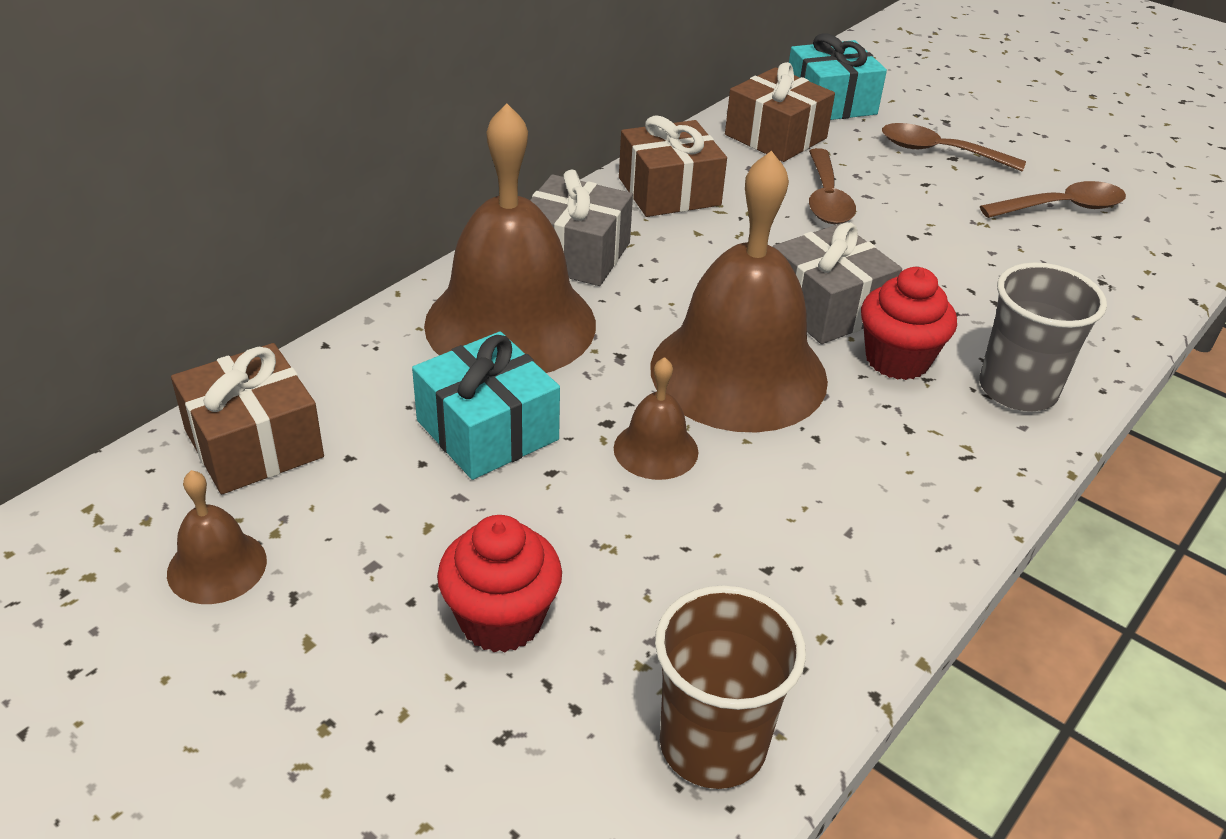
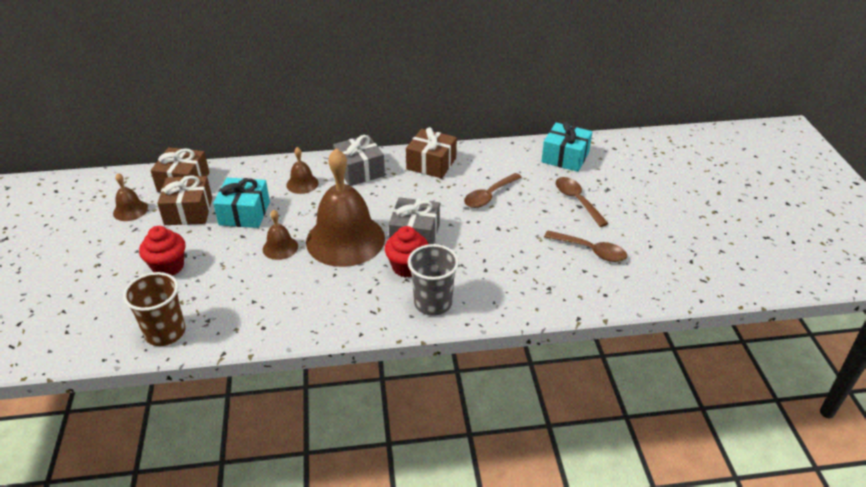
camera: 45 degrees right, 0 degrees up
(510, 323) = (302, 184): brown bell -> brown bell, size x0.44
(775, 136) = (513, 161): brown gift -> brown gift (188, 211)

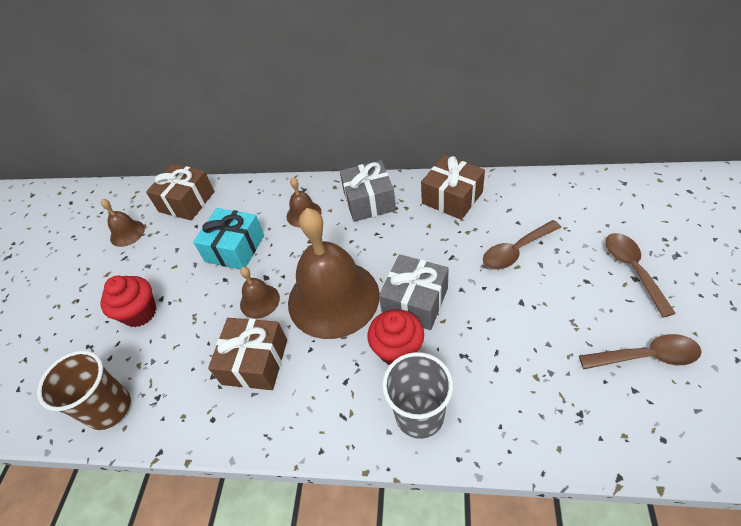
camera: 20 degrees right, 10 degrees up
(188, 211) = (181, 240): brown gift -> brown gift (255, 362)
(565, 157) = (621, 200): turquoise gift -> none
(591, 251) = (646, 356): brown spoon -> brown spoon turned 45 degrees counterclockwise

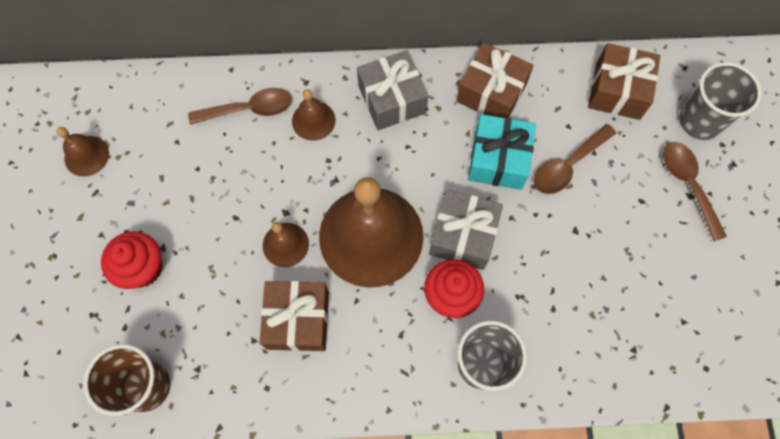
camera: 15 degrees left, 20 degrees up
(187, 201) = (153, 104): brown gift -> brown gift (617, 90)
(235, 248) = (237, 174): turquoise gift -> turquoise gift (498, 160)
(641, 221) = (699, 121): none -> grey cup
(646, 356) = (696, 285): brown spoon -> brown spoon (249, 109)

